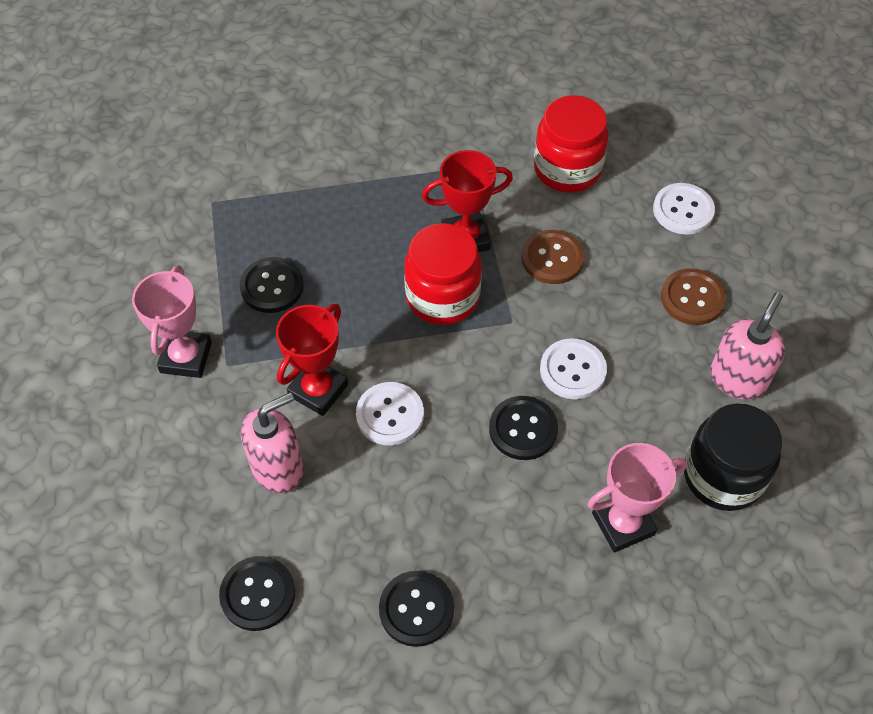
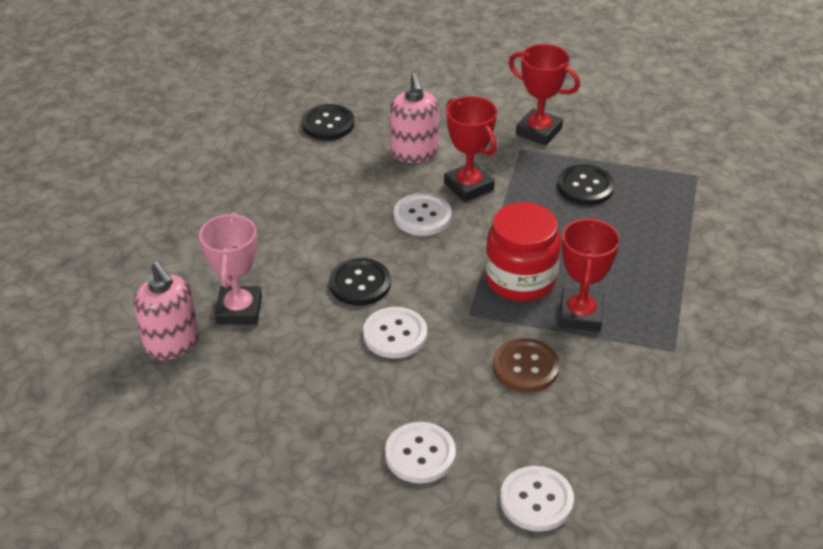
camera: 115 degrees right, 15 degrees down
(186, 357) = (539, 131): pink trophy -> red trophy
(416, 609) = (262, 186): black button -> none
(567, 169) = (639, 424): red jar -> none
(692, 298) = (420, 454): brown button -> white button
(723, 476) = (230, 389): black jar -> none
(737, 379) = (311, 446): pink soap dispenser -> pink soap dispenser (172, 344)

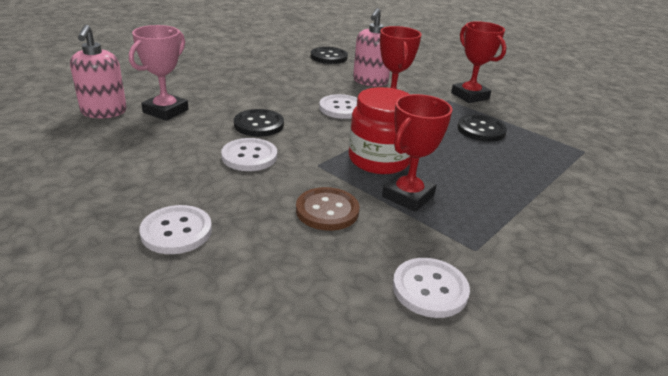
camera: 25 degrees right, 10 degrees down
(536, 500) = (231, 308): white button -> white button (430, 289)

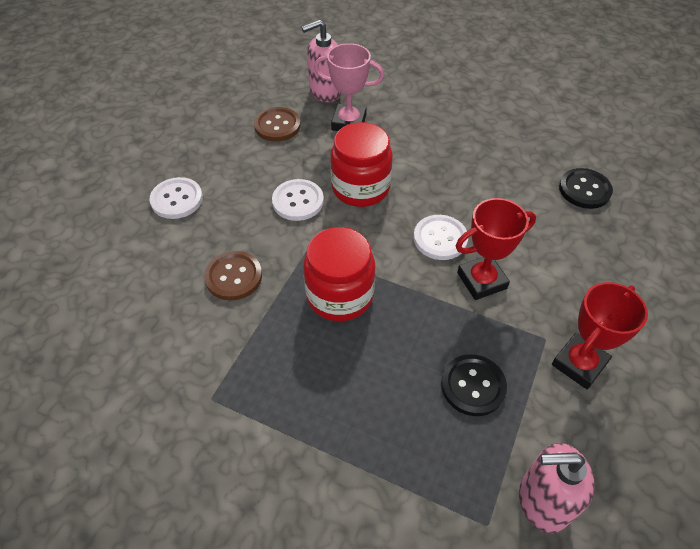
camera: 75 degrees right, 20 degrees up
(123, 146) = (277, 126): none -> brown button
(259, 124) = (360, 188): black button -> red jar
(370, 81) = (538, 247): pink soap dispenser -> pink soap dispenser (542, 501)
(408, 196) = (281, 332): red trophy -> none
(430, 289) = (148, 368): white button -> none

